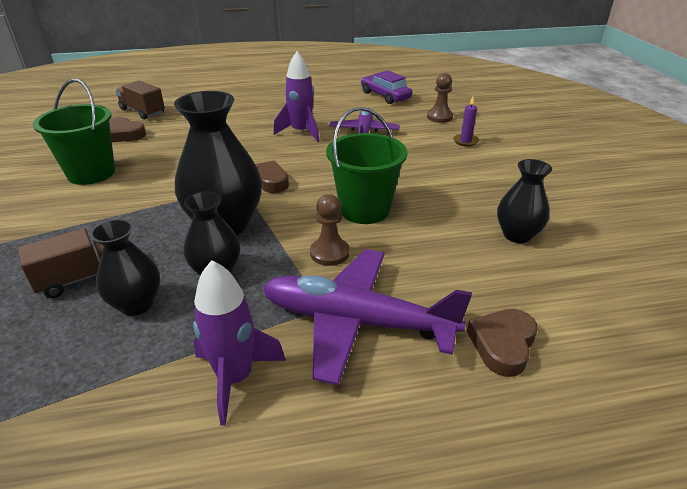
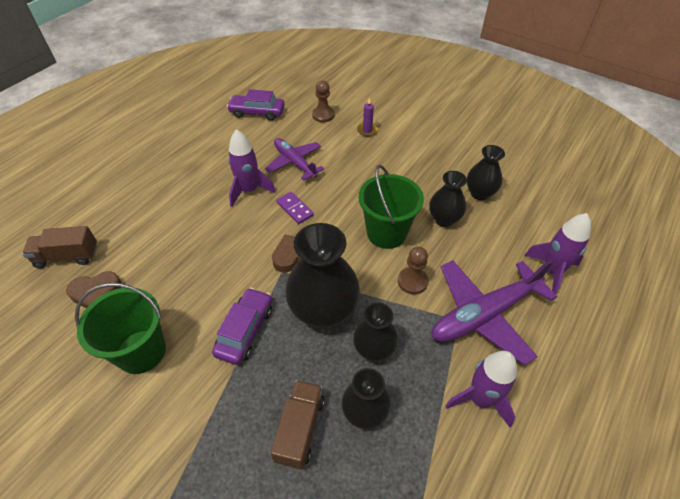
camera: 45 degrees left, 15 degrees up
(159, 201) = (245, 330): none -> purple car
(315, 157) = (295, 209): none -> purple domino
(439, 231) = (444, 219): none -> black vase
(502, 344) = (551, 271): brown heart -> purple rocket

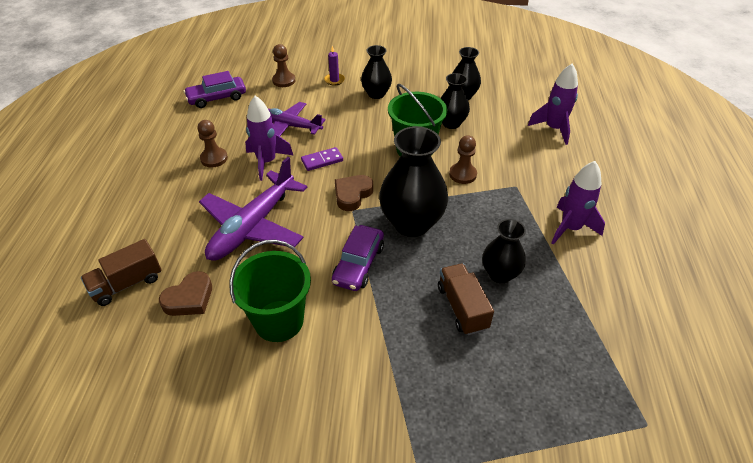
camera: 30 degrees left, 5 degrees down
(211, 169) = (214, 158): none -> brown pawn
(245, 330) = (358, 264): purple car -> purple car turned 150 degrees counterclockwise
(295, 209) = (322, 160): purple domino -> purple domino turned 45 degrees counterclockwise
(374, 349) = (472, 231): black vase -> black vase (376, 94)
(484, 314) = (531, 174): purple plane -> purple plane (253, 226)

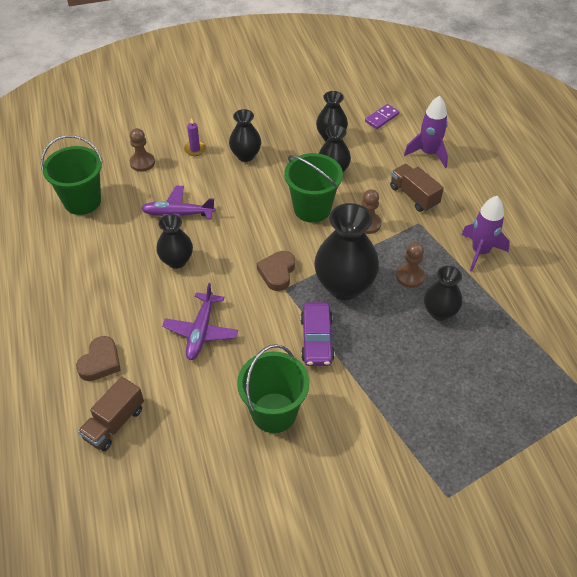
camera: 20 degrees left, 5 degrees up
(189, 298) = (182, 418): brown heart -> brown heart (100, 362)
(214, 158) = (121, 271): brown pawn -> brown pawn (410, 276)
(217, 98) = (82, 201): purple car -> green bucket
(253, 226) = (201, 331): purple plane -> purple plane, size x0.64
(267, 162) = (176, 261): purple rocket -> black vase
(322, 160) = (230, 244): purple domino -> purple domino (382, 118)
(462, 307) = (421, 352): brown truck -> brown truck (414, 196)

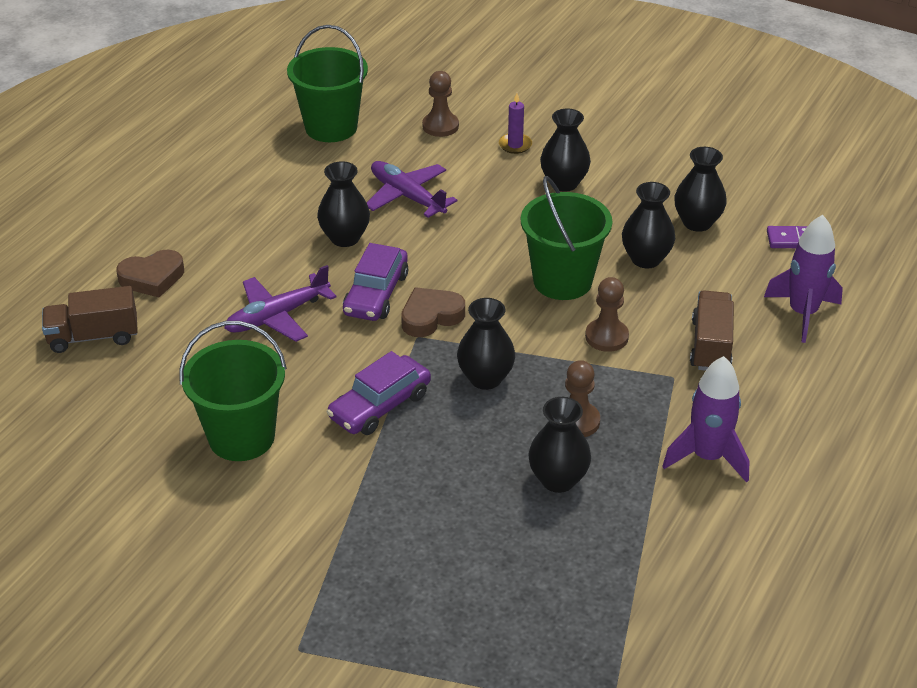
camera: 45 degrees right, 10 degrees down
(234, 280) = (376, 294): none -> purple car
(344, 286) = (485, 378): black vase -> black vase, size x0.58

